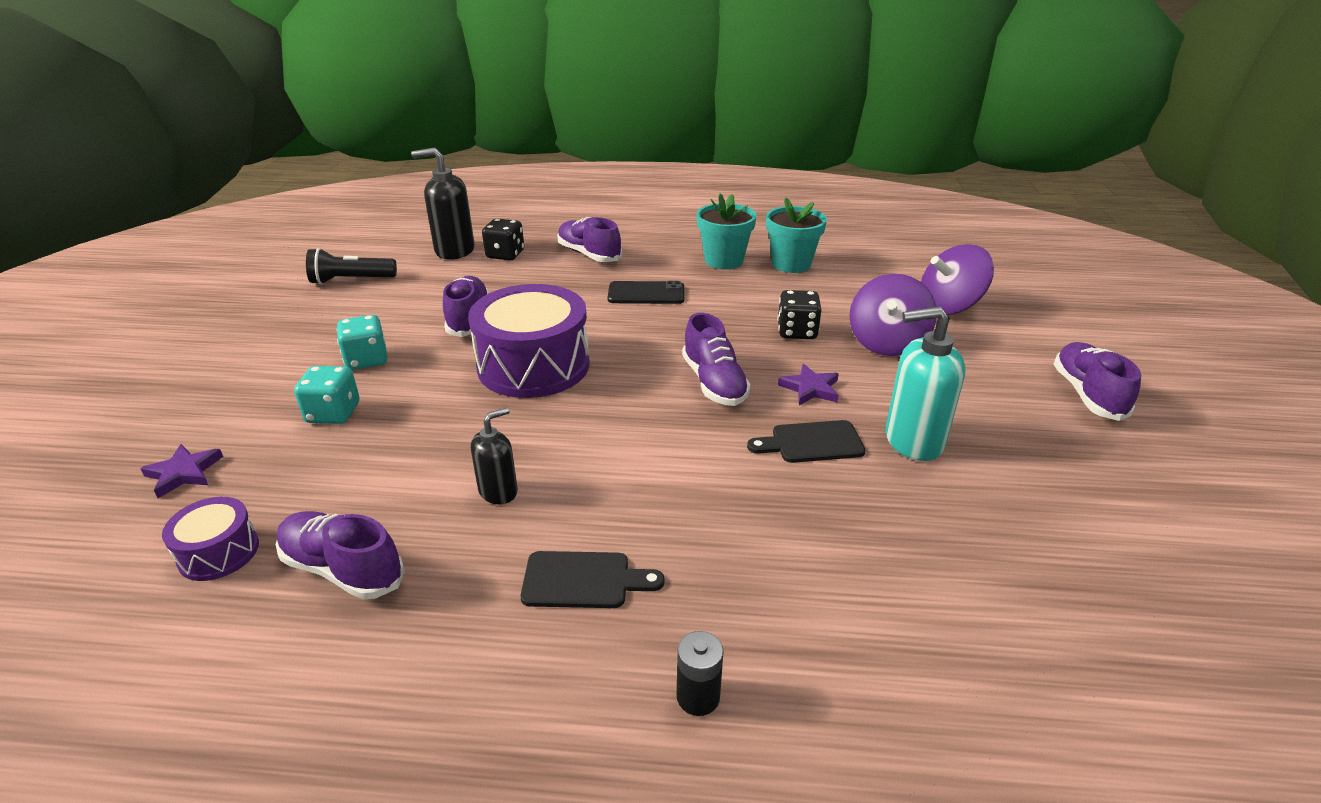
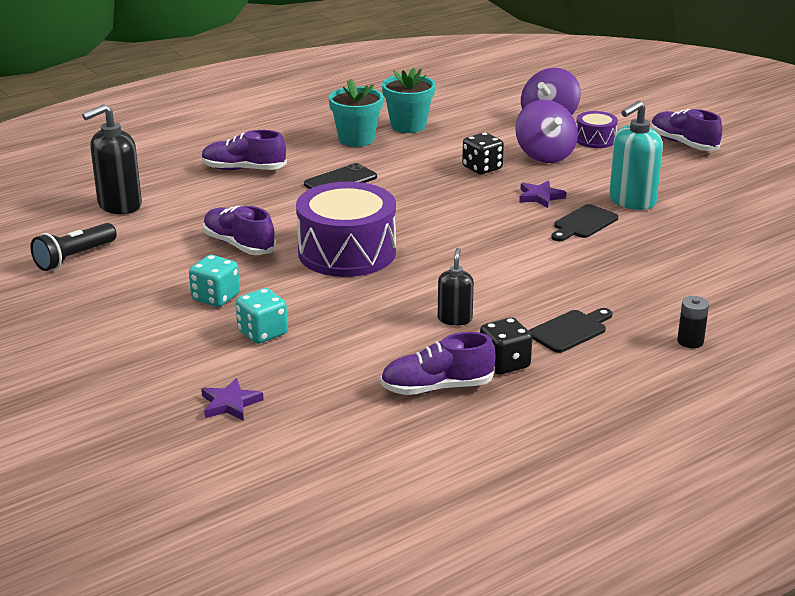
camera: 40 degrees left, 5 degrees down
(219, 552) = (347, 418): purple drum -> purple drum (595, 140)
(505, 255) = (172, 193): black dice -> black dice (504, 363)
(714, 383) = (480, 216): purple shoe -> none

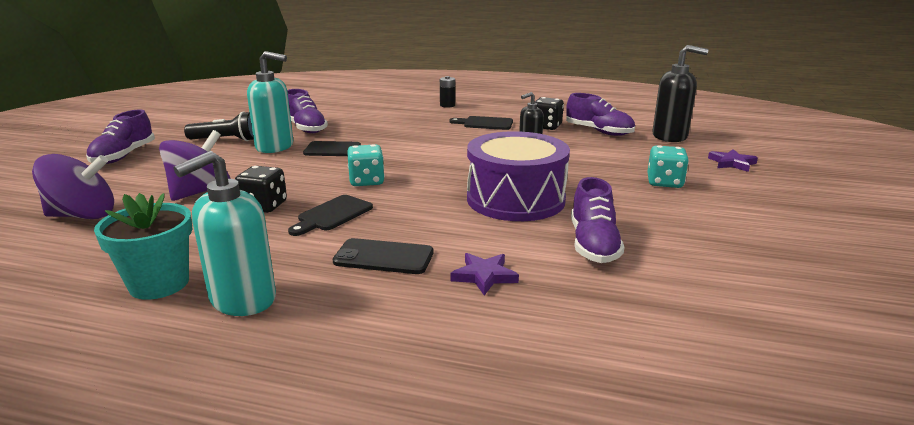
camera: 130 degrees left, 5 degrees down
(74, 258) = (800, 316): black flashlight -> black flashlight (226, 140)
(119, 205) = (678, 370): black soap dispenser -> black soap dispenser (670, 136)
(215, 297) = (673, 214): turquoise dice -> turquoise dice (366, 181)
(243, 169) = (438, 334): purple shoe -> purple shoe (306, 128)
(356, 139) = (242, 299): turquoise flower pot -> turquoise soap dispenser
(429, 184) = (332, 215): none -> black cutting board
(540, 197) = (304, 171): purple star -> purple star (484, 276)
(595, 140) = (137, 184): purple drum -> none

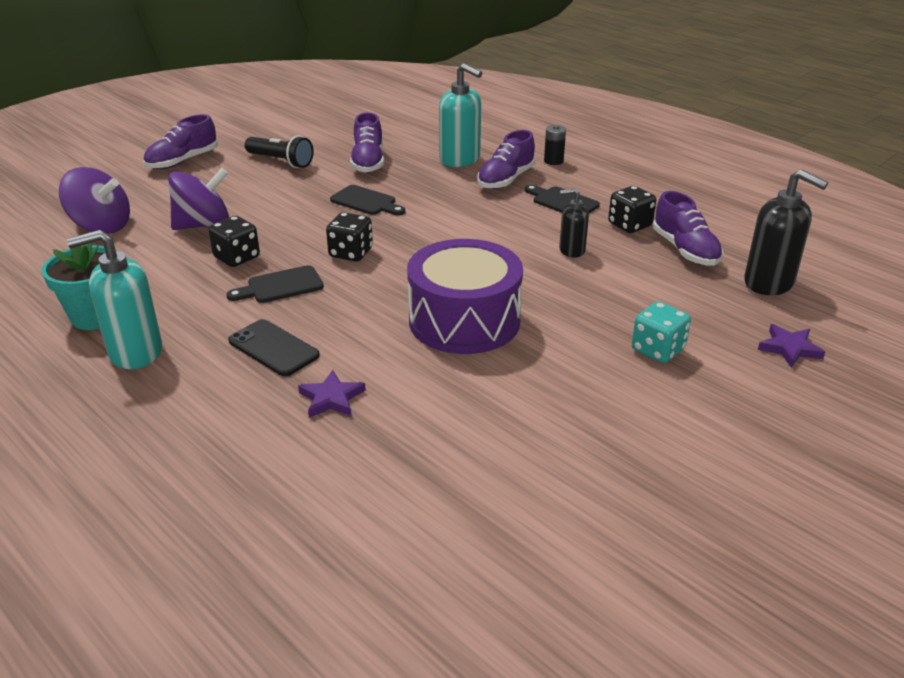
camera: 30 degrees right, 10 degrees up
(275, 147) = (315, 182): turquoise soap dispenser -> turquoise soap dispenser (460, 159)
(366, 181) = (351, 253): turquoise dice -> black dice
(593, 244) = (470, 401): purple shoe -> purple shoe (506, 180)

